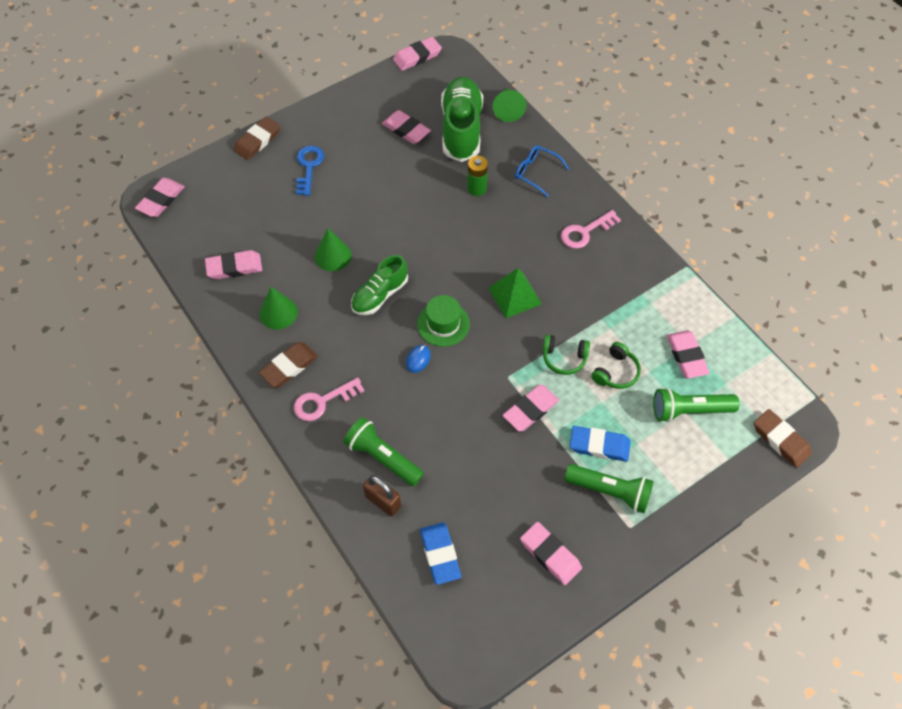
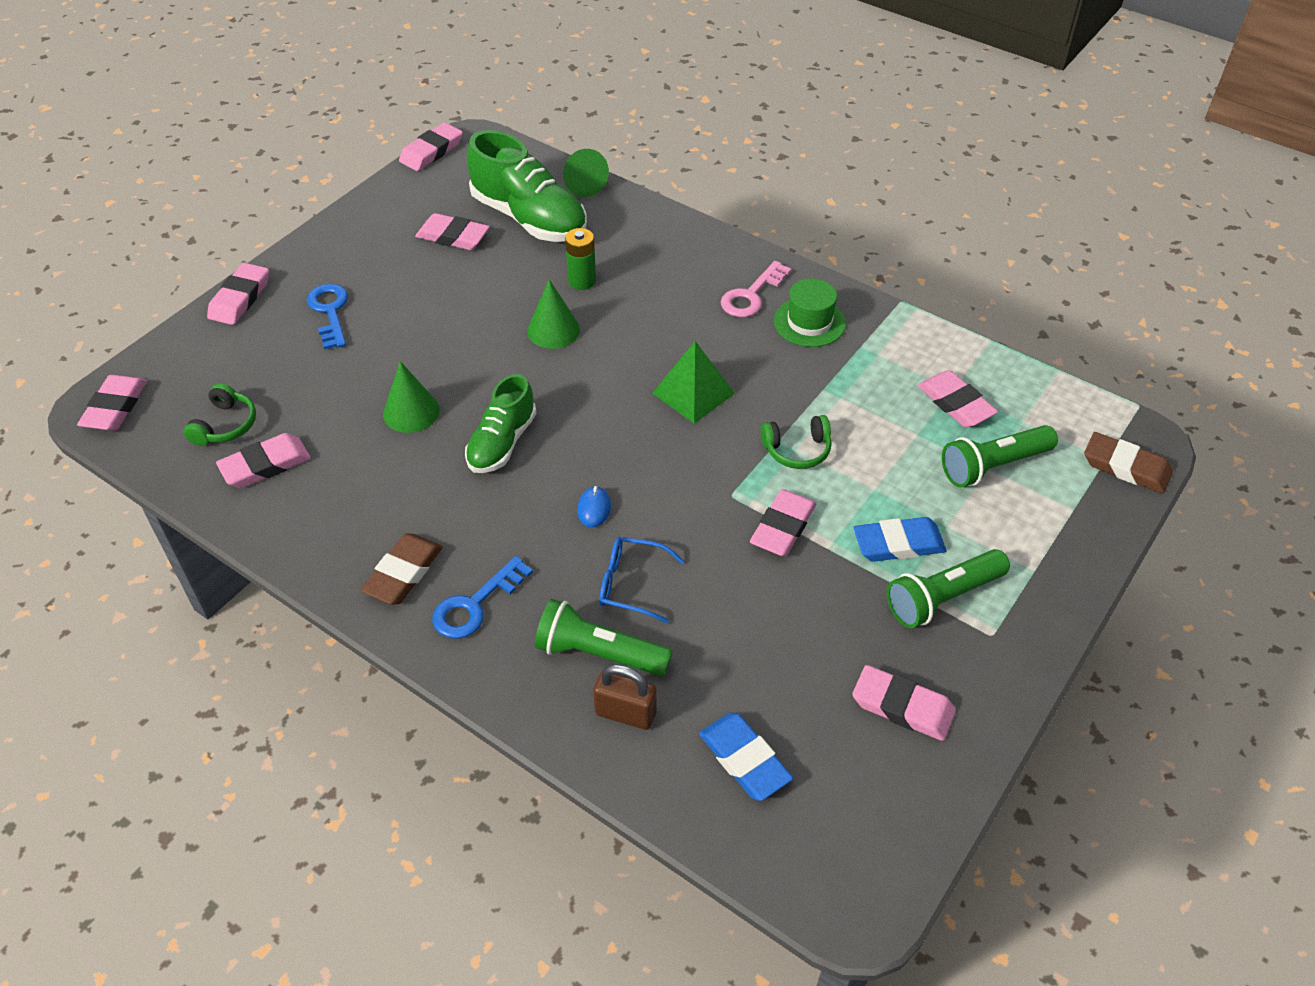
camera: 20 degrees left, 10 degrees down
(257, 141) = (240, 298): brown eraser -> pink eraser
(278, 313) = (358, 506): green cone -> green cone (553, 330)
(322, 402) = (475, 605): pink key -> blue key
(443, 324) = (610, 454): green hat -> green hat (809, 322)
(461, 129) = (529, 218): green shoe -> green shoe turned 150 degrees clockwise
(536, 172) = (653, 244): blue glasses -> blue glasses (631, 584)
(610, 492) = (942, 597): green flashlight -> green flashlight turned 150 degrees clockwise
(616, 372) = (874, 447): green headphones -> green headphones (225, 425)

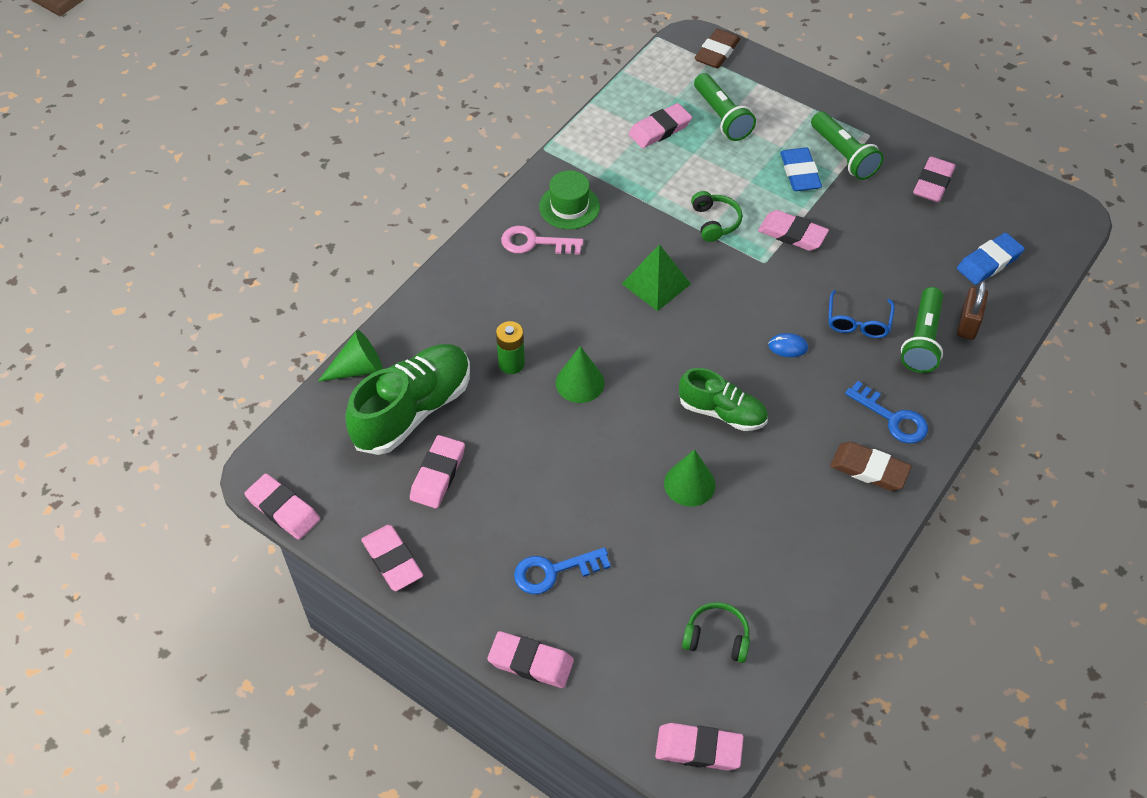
camera: 90 degrees left, 5 degrees up
(265, 465) = (764, 593): pink eraser -> pink eraser (392, 560)
(751, 295) = (534, 242): pink key -> pink key turned 150 degrees clockwise

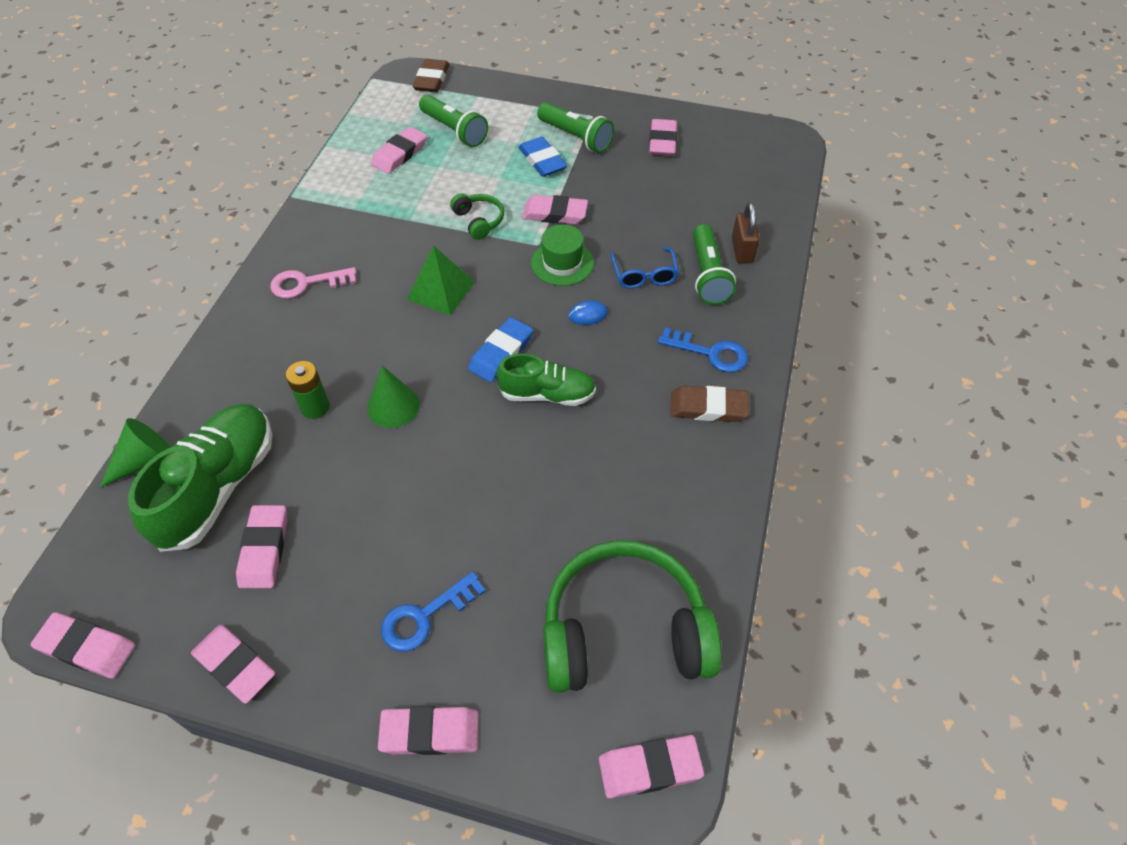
camera: 20 degrees left, 0 degrees up
(569, 206) = (332, 242): green hat -> green hat (562, 263)
(689, 484) = (539, 475): green cone -> none
(717, 638) = (624, 631): green headphones -> green headphones, size x2.27
(989, 262) = (737, 194): blue eraser -> blue eraser (501, 353)

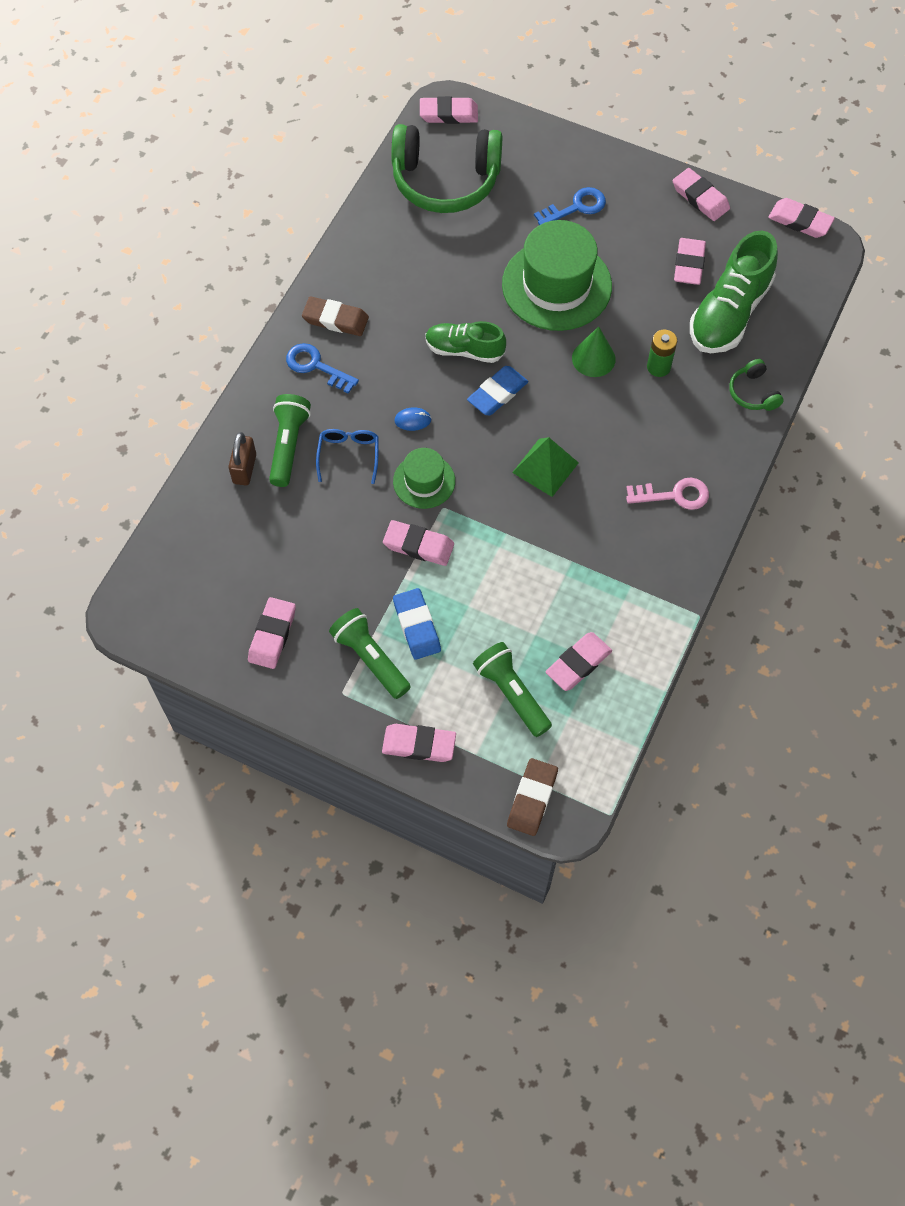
camera: 170 degrees left, 10 degrees up
(144, 460) = (791, 342): green cone -> none
(430, 732) = (576, 147): pink eraser -> pink eraser (419, 744)
(444, 491) = (556, 285): none -> green hat
(479, 221) = (499, 548): green headphones -> green headphones (753, 393)

